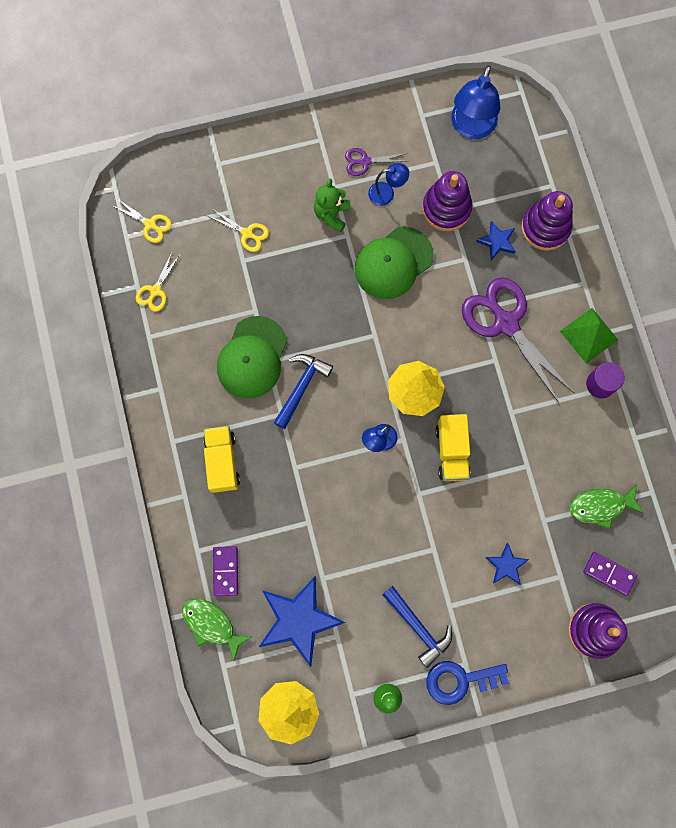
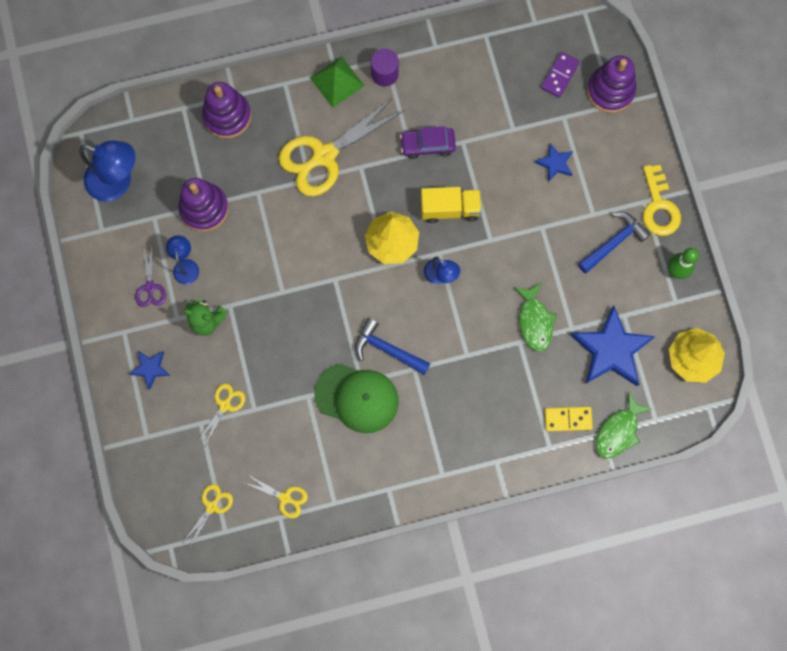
camera: 90 degrees left, 0 degrees up
(222, 462) = (462, 425): yellow truck -> none
(225, 571) = (568, 419): purple domino -> yellow domino
(393, 263) = (260, 260): green cap -> none
(460, 680) = (659, 207): blue key -> yellow key
(497, 241) = (240, 161): blue star -> blue star (150, 368)
(506, 323) = (324, 156): purple scissors -> yellow scissors
(522, 429) = (427, 145): none -> purple car
(600, 506) = (499, 79): green fish -> green fish (534, 321)

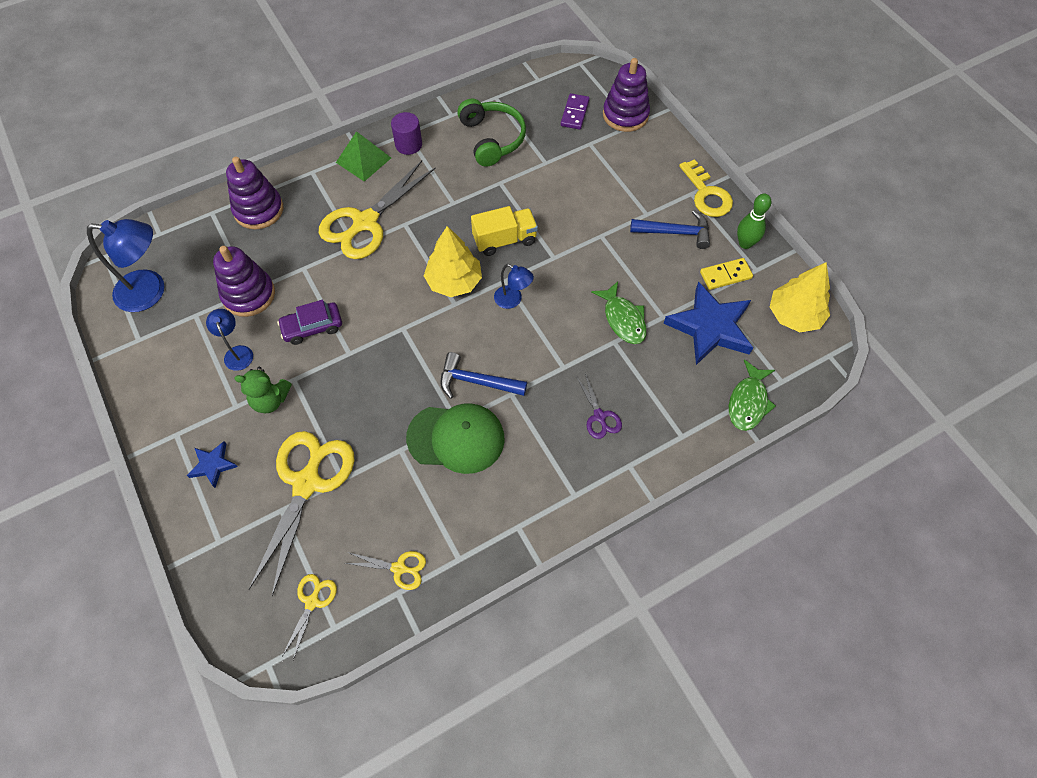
camera: 15 degrees left, 15 degrees down
(150, 287) = (200, 382): purple scissors -> purple scissors (599, 416)
(225, 405) = (307, 483): yellow scissors -> yellow scissors, size x2.14
(427, 145) = (466, 192): purple car -> purple car (312, 327)
(468, 87) = (492, 139): none -> green headphones
(555, 163) = (595, 181): blue star -> none
(568, 419) = (691, 403): yellow domino -> yellow domino (725, 275)
(614, 242) = (675, 232): blue hammer -> blue hammer turned 60 degrees clockwise

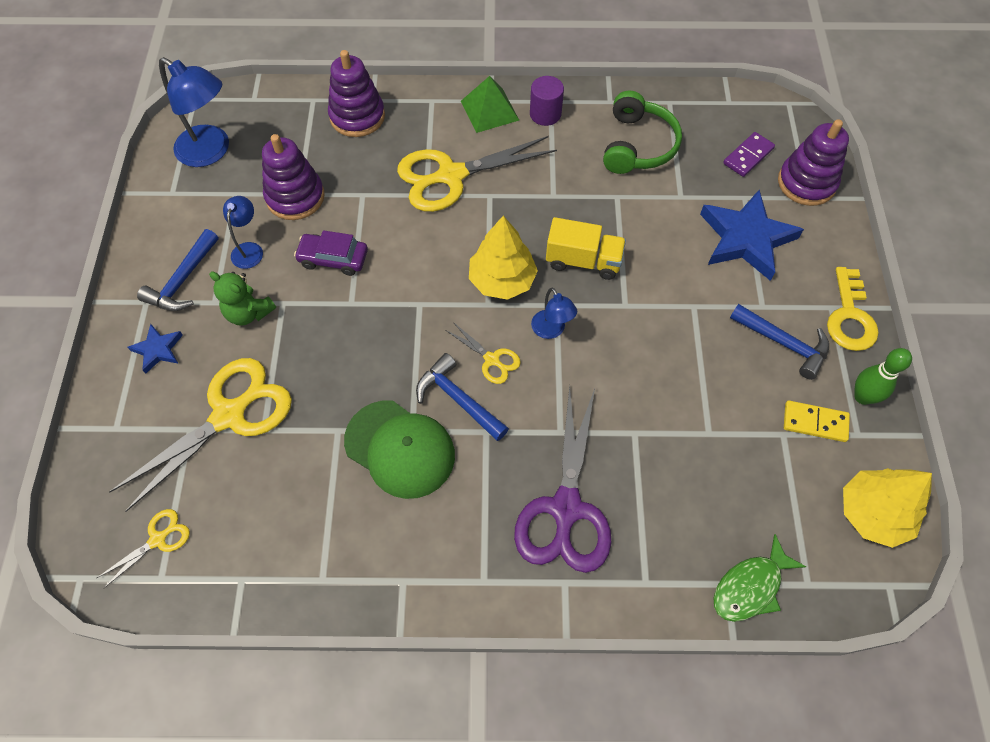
camera: 30 degrees right, 0 degrees up
(197, 403) = (183, 280): none -> blue hammer
(399, 568) = (258, 554): yellow scissors -> yellow scissors (491, 359)
(599, 416) = (566, 508): purple scissors -> purple scissors, size x2.14
(623, 319) = (660, 412): green fish -> none
(710, 327) = (758, 474): blue star -> blue star (746, 239)

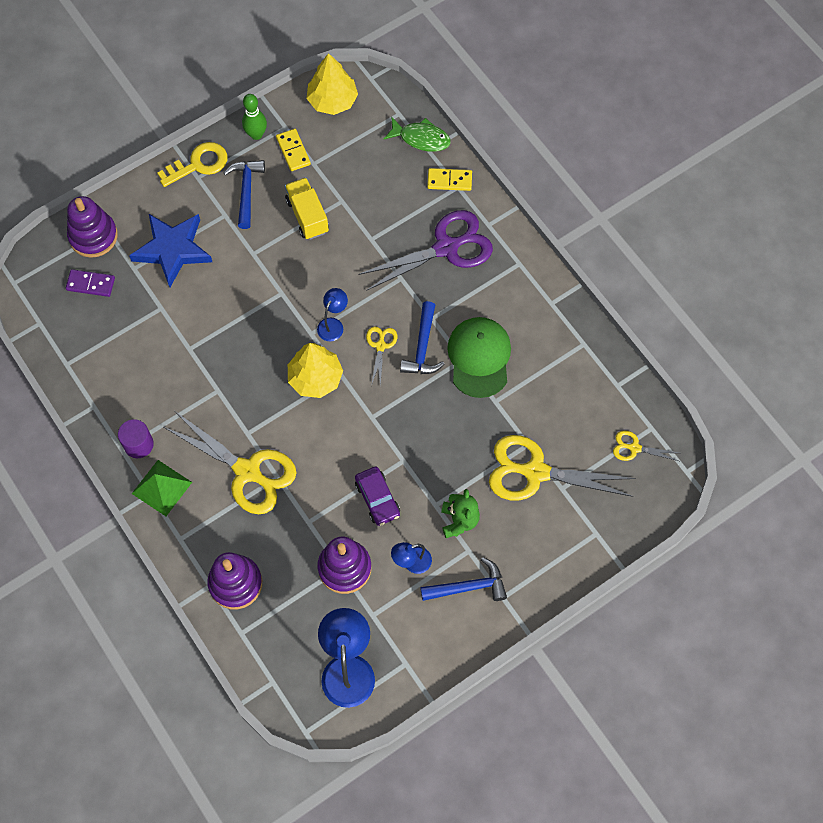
camera: 125 degrees left, 5 degrees up
(158, 350) = (528, 556): blue star -> none
(583, 261) = (263, 338): yellow truck -> yellow truck (307, 216)
(638, 145) = (128, 361): green headphones -> none
(661, 578) = (449, 181): none -> yellow domino

